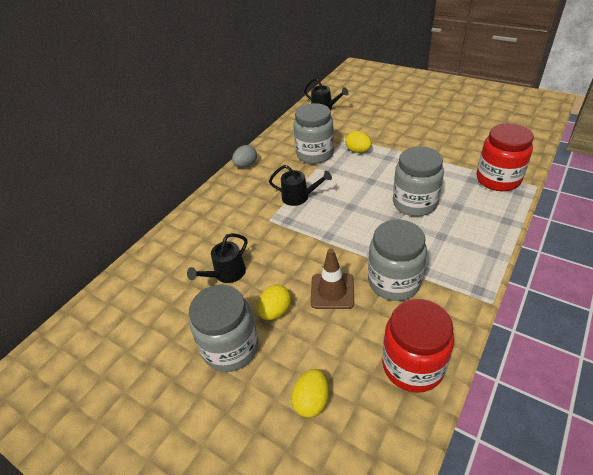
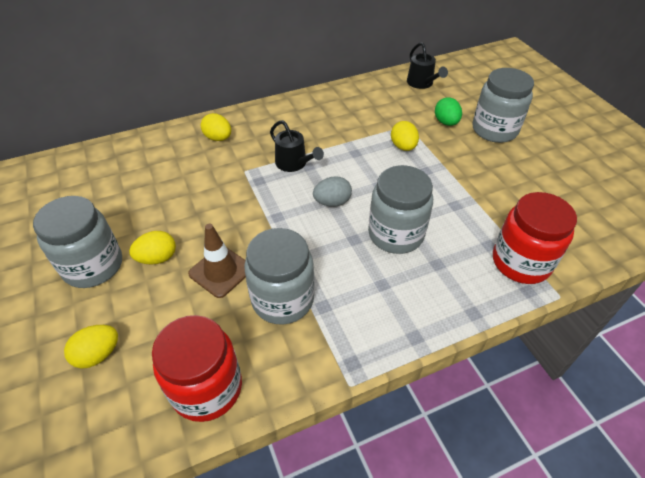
camera: 30 degrees right, 5 degrees up
(222, 209) = (218, 138): none -> yellow egg
(226, 274) = (158, 200): black watering can -> none
(246, 165) = (283, 106): grey egg -> grey egg (332, 202)
(315, 154) = (357, 128): grey jar -> grey jar (494, 130)
(367, 124) = (446, 122): none -> green egg

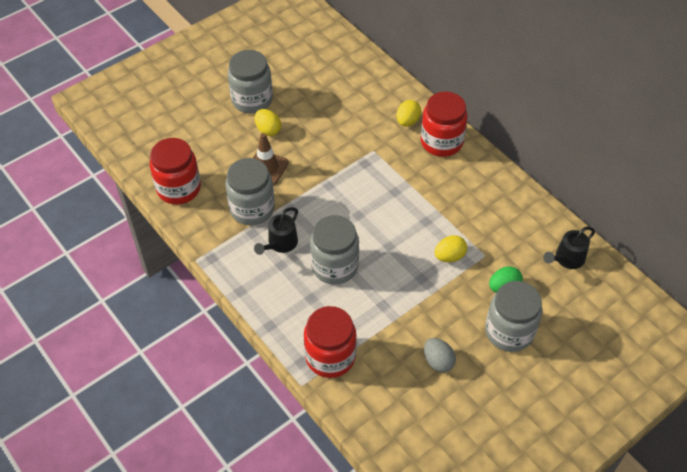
camera: 75 degrees right, 5 degrees up
(98, 354) = (189, 130): yellow egg -> none
(259, 122) = (441, 142): none -> red jar
(294, 164) = (394, 181): black watering can -> black watering can (280, 244)
(332, 202) = (356, 217): grey egg -> grey egg (438, 361)

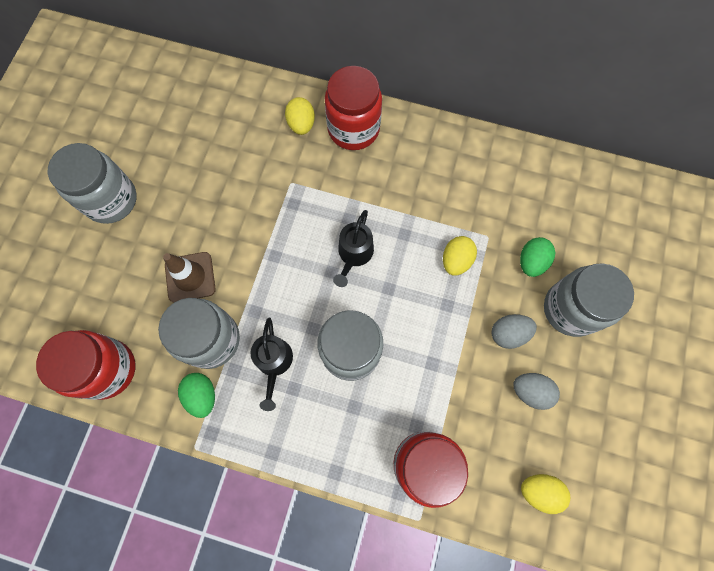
camera: 35 degrees left, 20 degrees up
(222, 235) = (202, 395): none -> green egg
(268, 130) = (157, 227): yellow egg -> yellow egg (539, 491)
(451, 319) = (508, 333): none -> grey egg
(567, 259) = (564, 190): black watering can -> black watering can (354, 254)

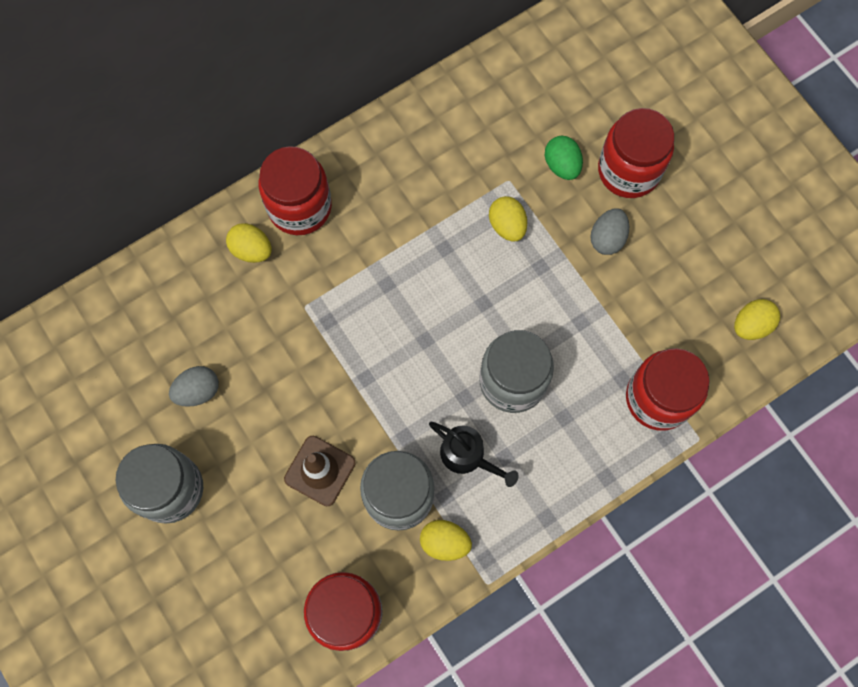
camera: 50 degrees left, 0 degrees up
(202, 395) = (444, 542): green egg -> yellow egg
(354, 254) = (426, 307): black watering can -> none
(530, 391) = (669, 263): grey egg -> grey egg (198, 391)
(570, 309) = (628, 170): grey jar -> red jar

